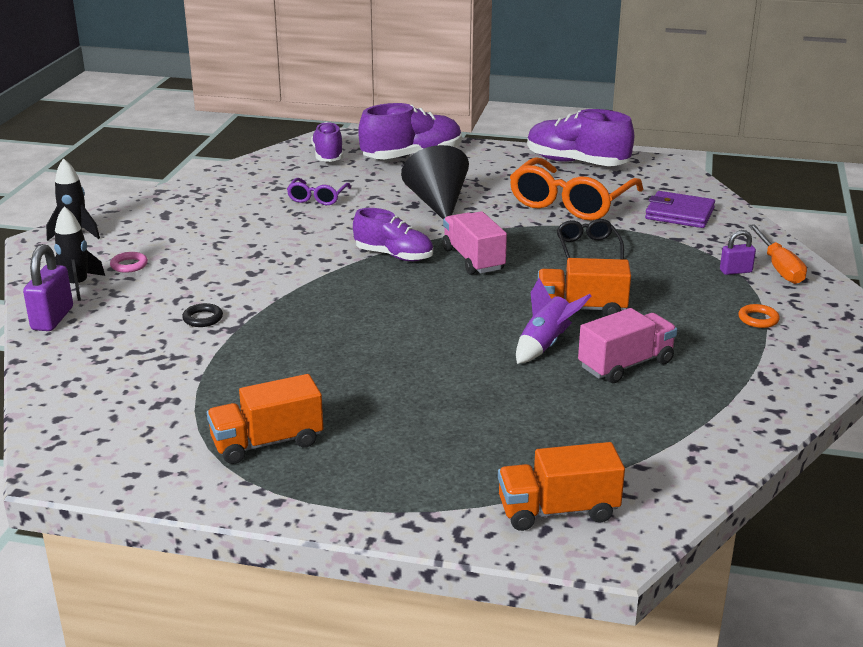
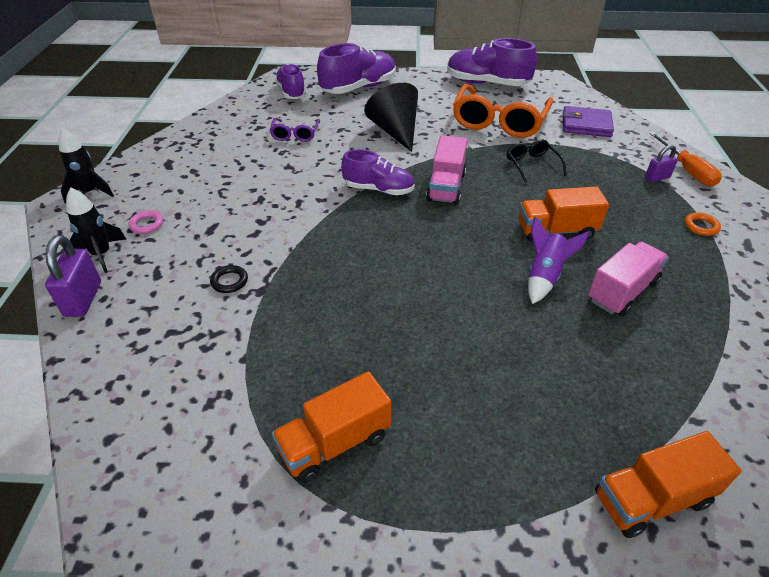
camera: 10 degrees left, 15 degrees up
(473, 259) = (446, 187): pink truck -> pink truck turned 135 degrees counterclockwise

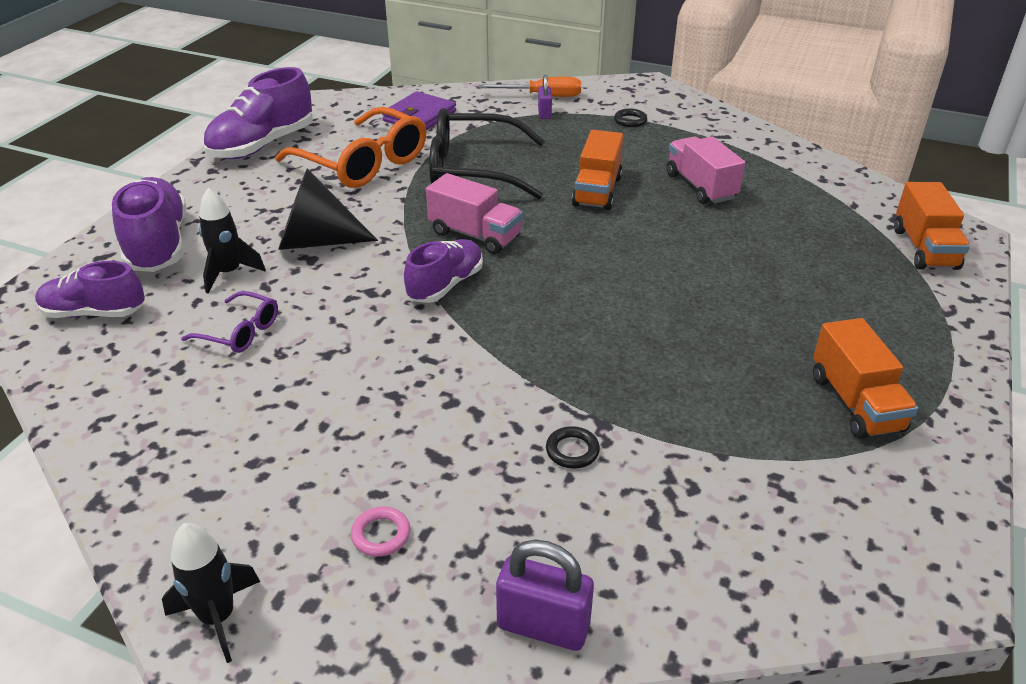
camera: 70 degrees left, 5 degrees down
(101, 254) = (434, 600): black rocket -> black rocket (229, 273)
(531, 165) = (471, 170): black glasses -> black glasses, size x2.02
(544, 276) = (663, 218): purple rocket -> none
(701, 226) = (630, 121): orange ring -> black ring

